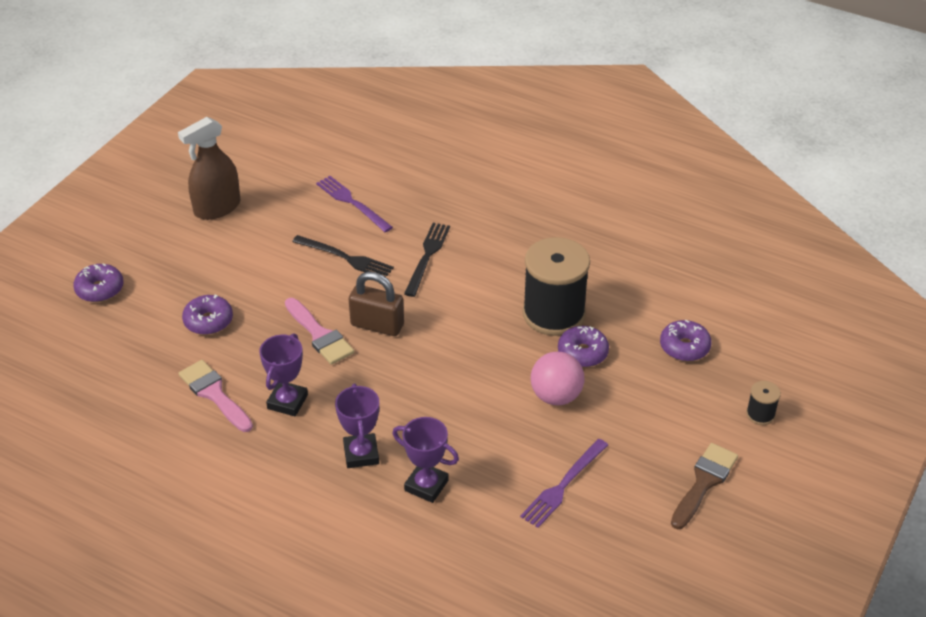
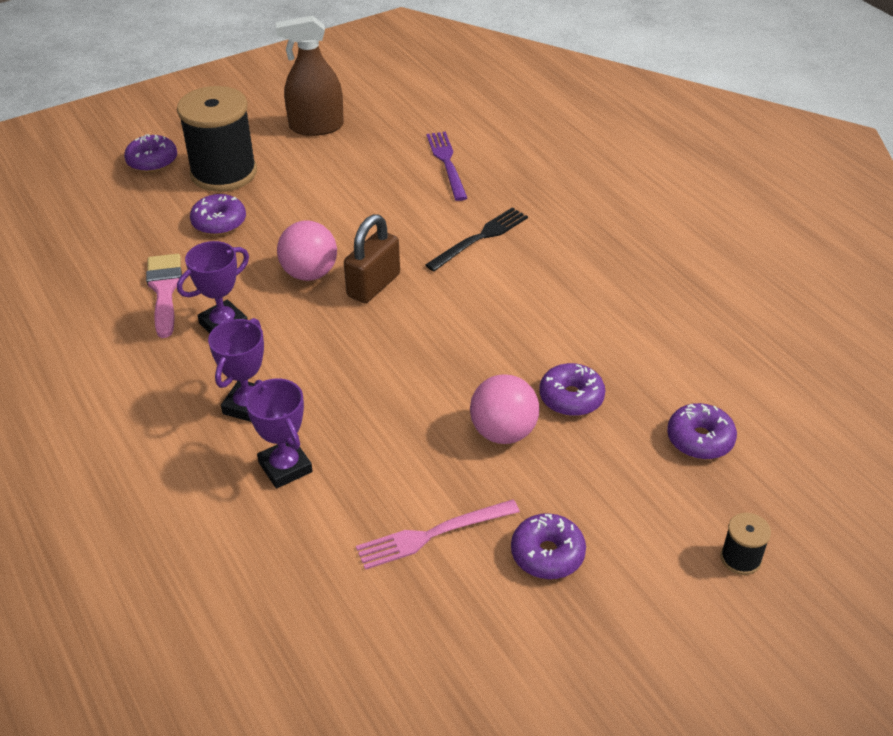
camera: 30 degrees right, 0 degrees up
(320, 335) = (309, 273): pink brush -> pink ball
(345, 258) = (396, 211): black fork -> none
(377, 325) = (373, 285): brown padlock -> brown padlock turned 75 degrees clockwise
(553, 314) = (570, 344): black spool -> black spool (224, 173)
(563, 485) = (433, 534): purple fork -> pink fork
(645, 464) = (547, 554): none -> purple donut
(704, 482) = (605, 609): brown brush -> none

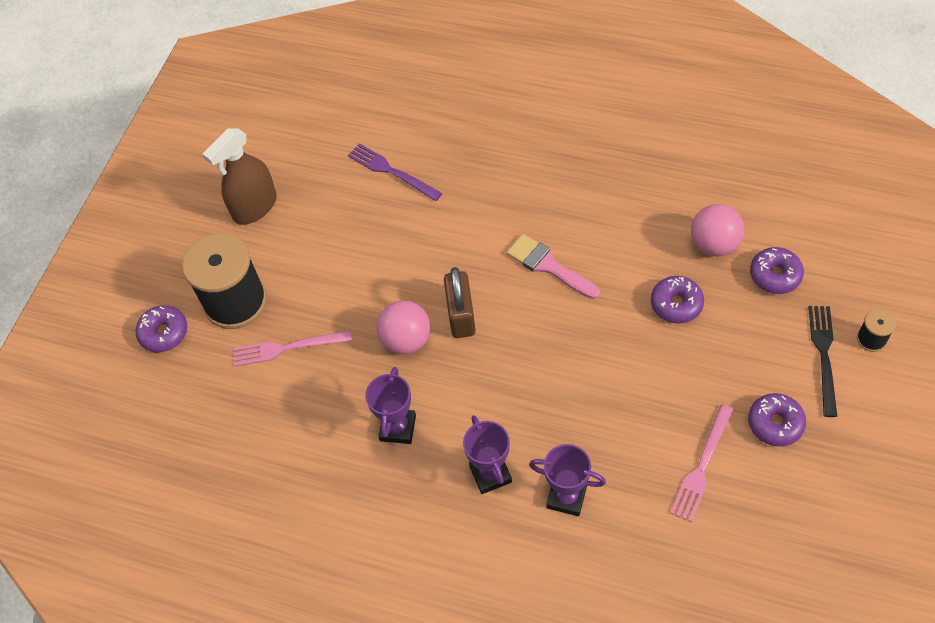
camera: 35 degrees left, 15 degrees up
(164, 290) = (320, 435): pink brush -> pink brush (548, 266)
(219, 222) = (288, 348): purple donut -> pink fork
(480, 238) = (487, 221): black fork -> black fork (823, 356)
(503, 432) = (664, 362): pink ball -> pink ball (714, 244)

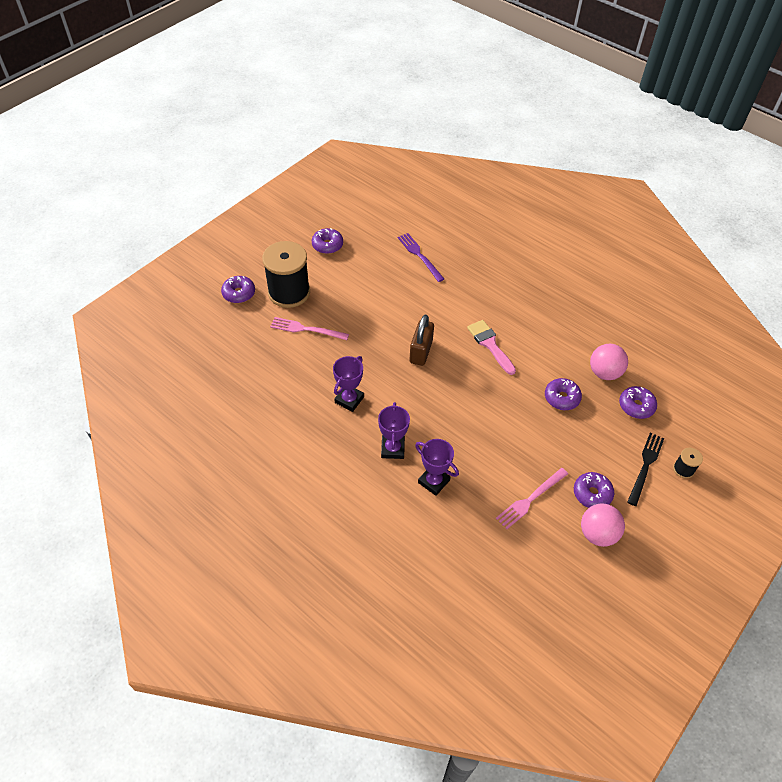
camera: 15 degrees right, 5 degrees down
(255, 207) = (327, 245): brown spray bottle -> purple donut
(406, 340) = (380, 352): pink ball -> pink ball (597, 534)

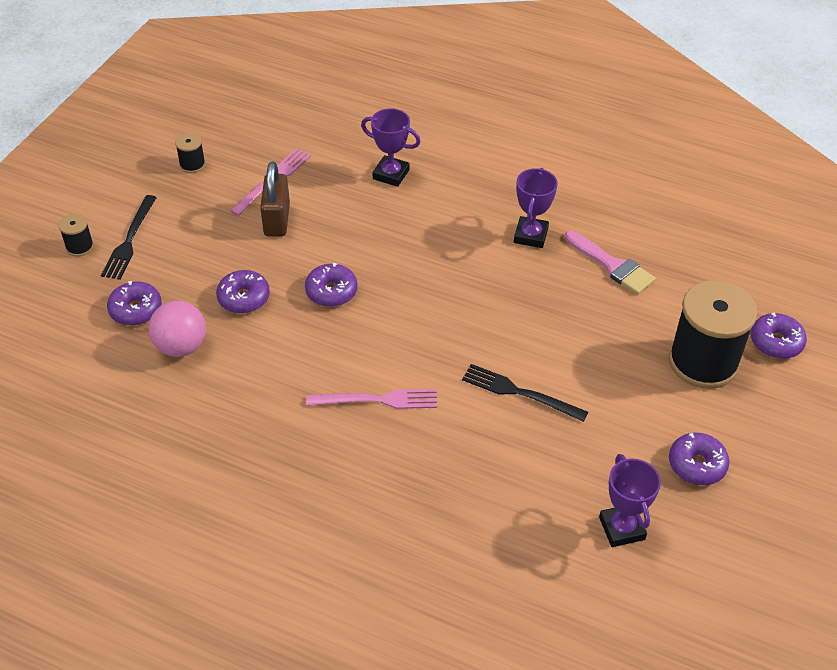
camera: 165 degrees right, 5 degrees down
(306, 329) = (640, 311): pink fork -> pink fork (377, 400)
(393, 449) = (451, 195): purple trophy -> purple trophy (621, 528)
(403, 299) = (520, 393): none -> black fork
(420, 256) = (526, 484): purple fork -> none
(421, 352) = (461, 317): brown padlock -> brown padlock (277, 220)
(490, 344) = (361, 350): pink brush -> pink brush (612, 265)
(592, 494) = (199, 199): purple donut -> purple donut (331, 291)
(597, 534) = (192, 164): pink ball -> black spool

